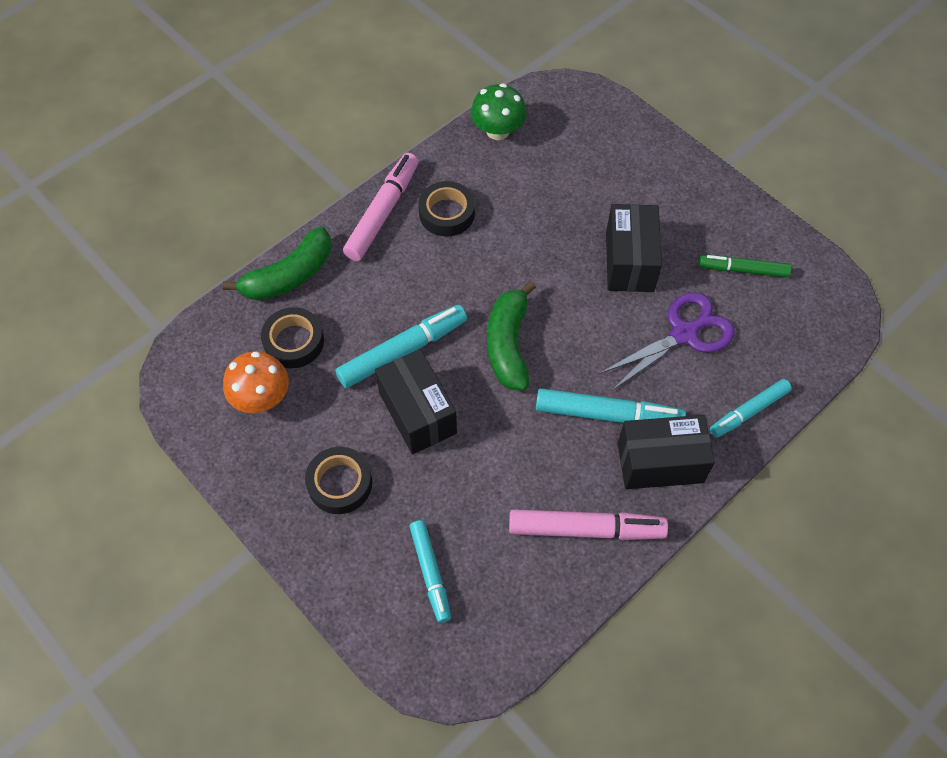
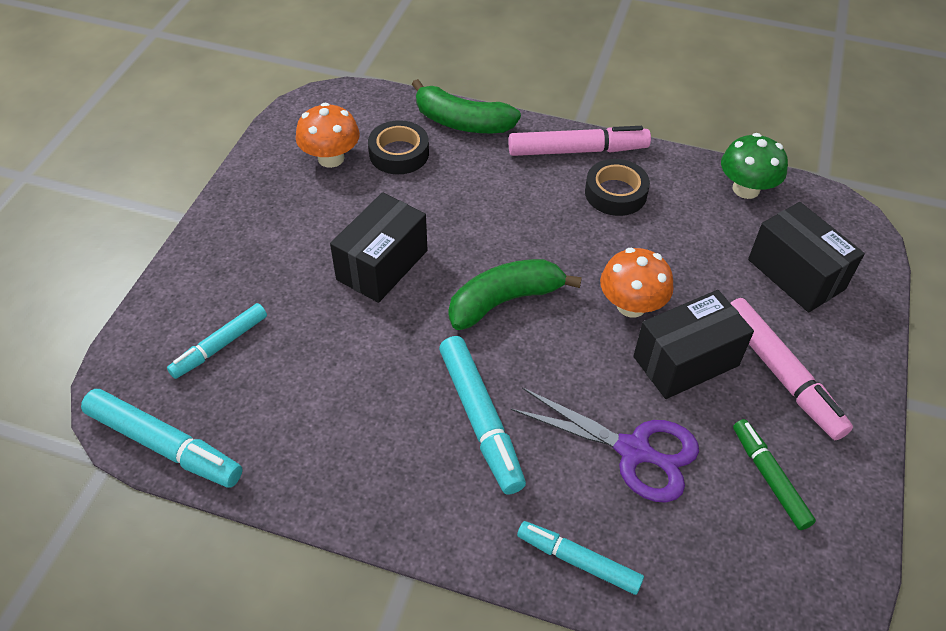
camera: 60 degrees right, 10 degrees down
(340, 483) = (277, 243): black tape -> none
(402, 351) = (440, 227): turquoise marker -> turquoise marker (164, 445)
(562, 266) = (631, 305): none -> orange mushroom
(586, 529) = (332, 455): pink marker -> pink marker (781, 374)
(660, 462) = (453, 493): black box -> black box (796, 274)

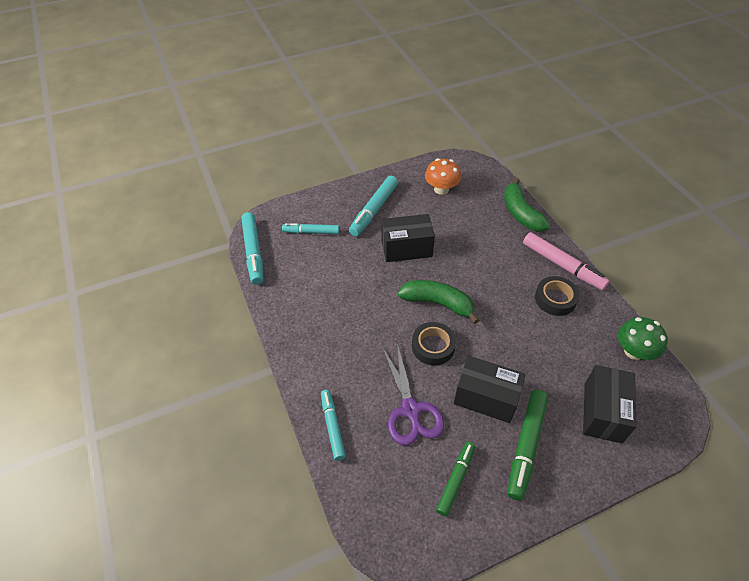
camera: 50 degrees right, 0 degrees up
(399, 153) = (473, 207): black tape -> black tape (433, 346)
(480, 419) = (366, 340): turquoise marker -> turquoise marker (374, 210)
(631, 305) = (493, 353): orange mushroom -> none
(781, 374) = (526, 446): pink marker -> green marker

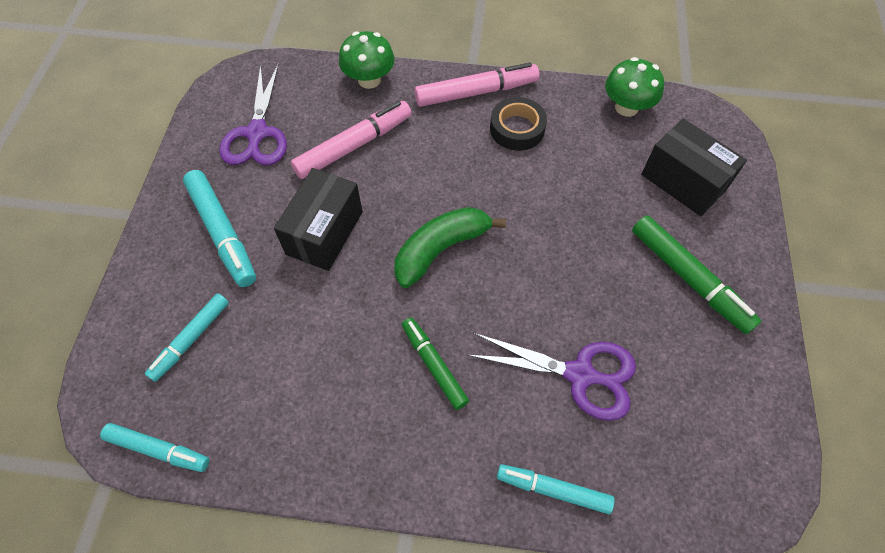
camera: 60 degrees left, 10 degrees up
(253, 252) = (158, 449): turquoise marker -> turquoise marker, size x0.66
(433, 346) = (502, 294): black tape -> none
(441, 189) = (257, 133): orange mushroom -> purple scissors
(455, 480) = (698, 378): green marker -> green marker (434, 365)
(470, 231) = (354, 146): none -> pink marker
(486, 398) = (607, 280): black box -> none
(521, 213) = (369, 80): green banana -> green mushroom

